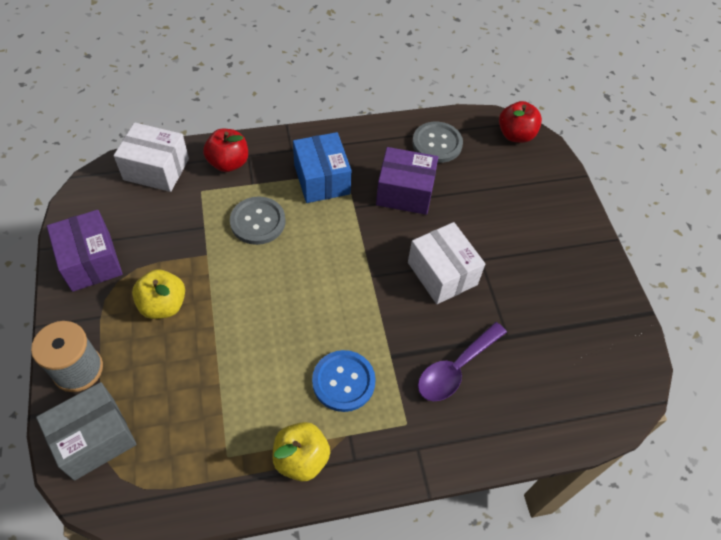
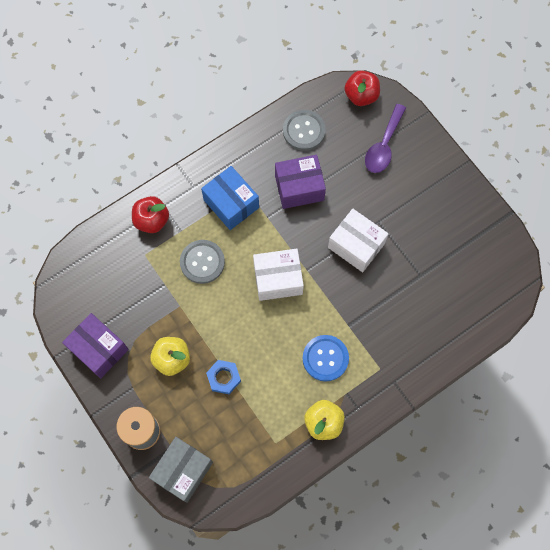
camera: 20 degrees left, 15 degrees up
(156, 169) = (99, 251): white box -> white box (278, 279)
(209, 351) = (224, 378): none -> blue nut
(456, 368) = (395, 315): purple spoon -> purple spoon (384, 145)

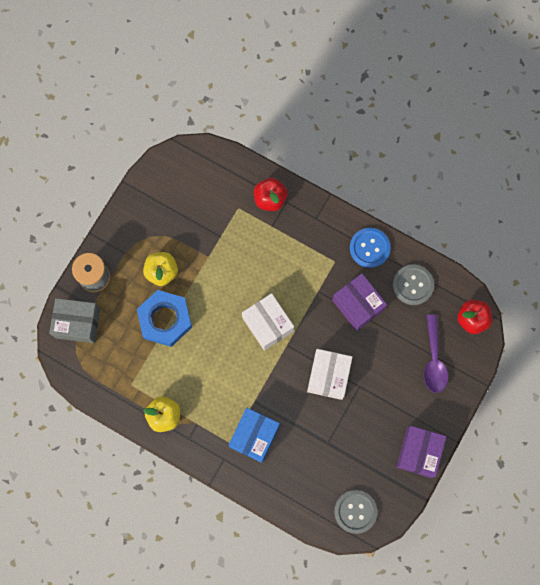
camera: 65 degrees right, 5 degrees up
(99, 349) = (144, 211): purple box -> purple box (418, 452)
(202, 262) = (253, 256): grey button -> grey button (355, 511)
(224, 378) = (165, 319): blue nut -> blue nut, size x1.82
(231, 204) = (315, 255): blue box -> blue box (254, 436)
(325, 358) = (218, 394): blue button -> blue button (369, 248)
(384, 145) = (433, 360): purple spoon -> purple spoon turned 90 degrees counterclockwise

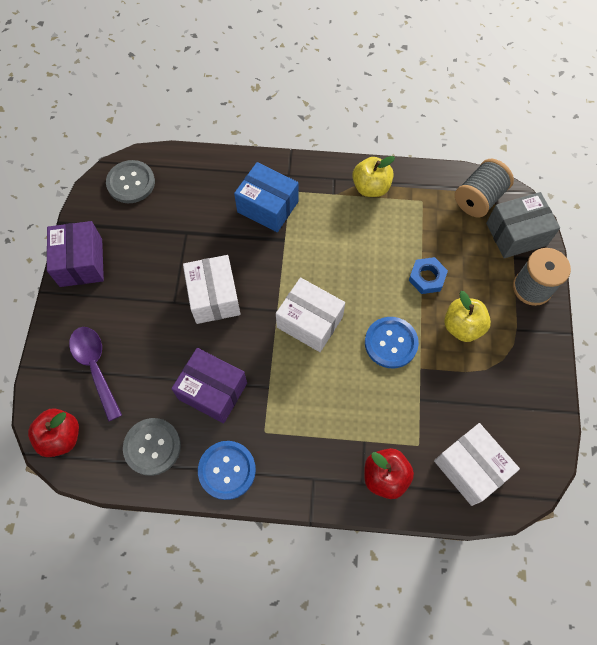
camera: 155 degrees right, 10 degrees down
(86, 366) = (479, 198): none -> grey spool
(165, 319) = (427, 277): blue nut -> blue nut, size x0.55
(213, 180) = (470, 468): none -> white box
(218, 283) = (391, 343): none -> blue button
(254, 436) = (268, 206): blue box -> blue box turned 60 degrees counterclockwise

